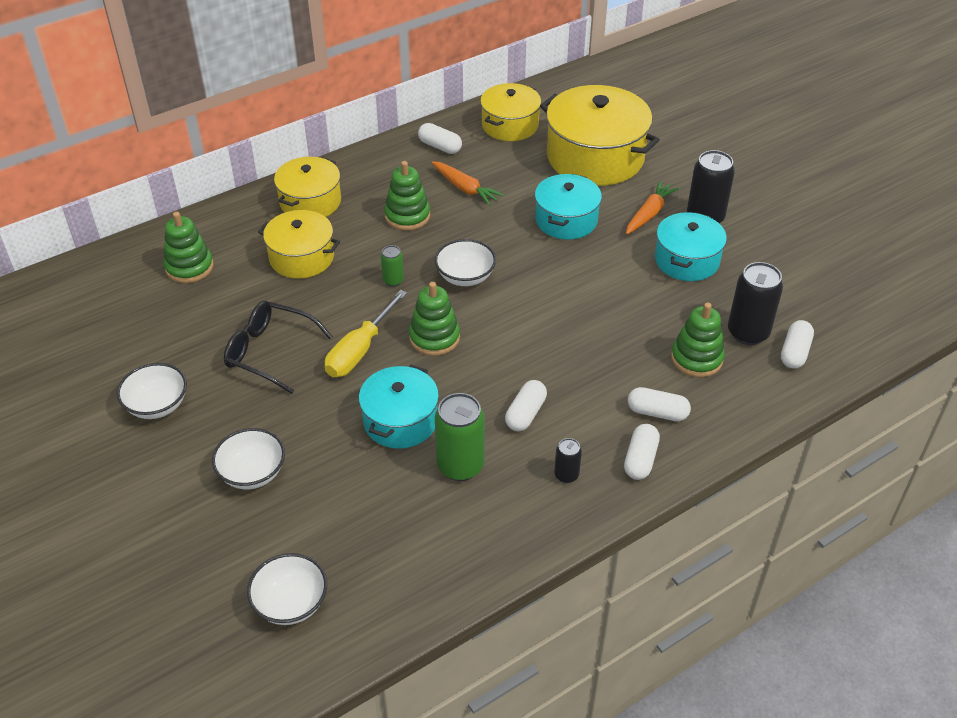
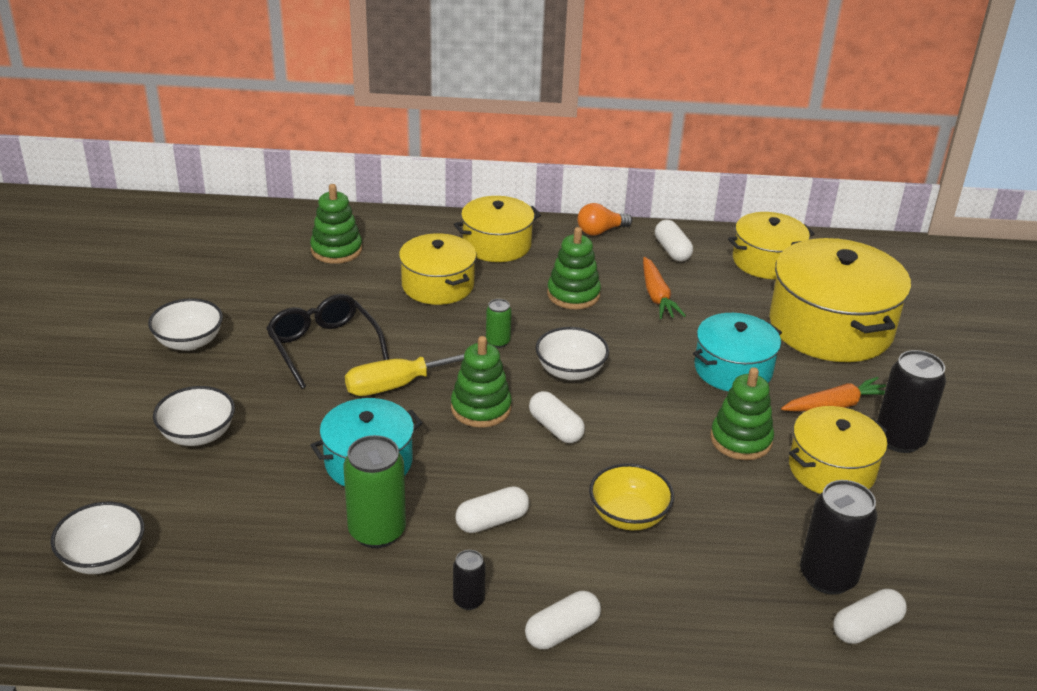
camera: 35 degrees right, 10 degrees down
(374, 154) = (600, 231): none -> orange light bulb
(603, 360) = (628, 516): none -> yellow bowl
(657, 412) = (631, 597): white capsule -> white capsule (555, 428)
(687, 260) = (831, 469): turquoise pot -> yellow pot
(696, 358) = (736, 570): green stacking toy -> green stacking toy (741, 440)

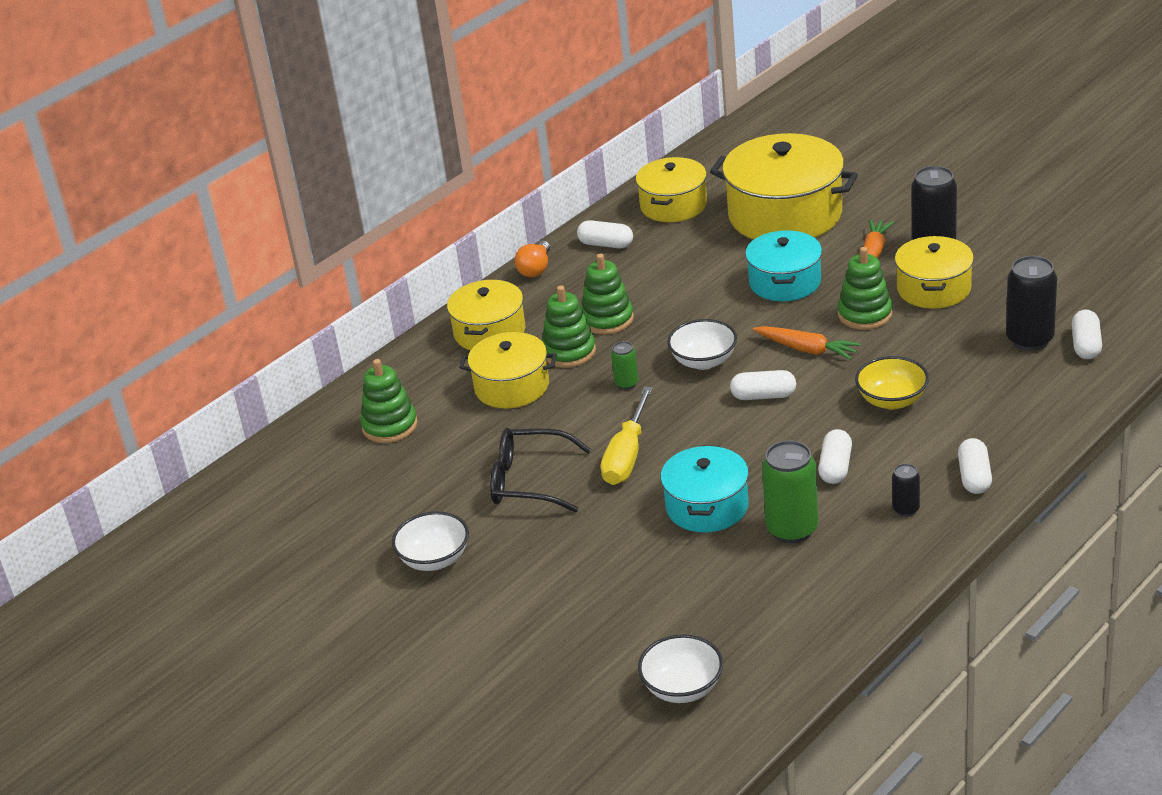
camera: 45 degrees left, 0 degrees up
(197, 434) = (576, 591): white bowl -> none
(481, 408) = (701, 424): green stacking toy -> green stacking toy (569, 352)
(657, 296) = (657, 278): orange carrot -> orange carrot (807, 349)

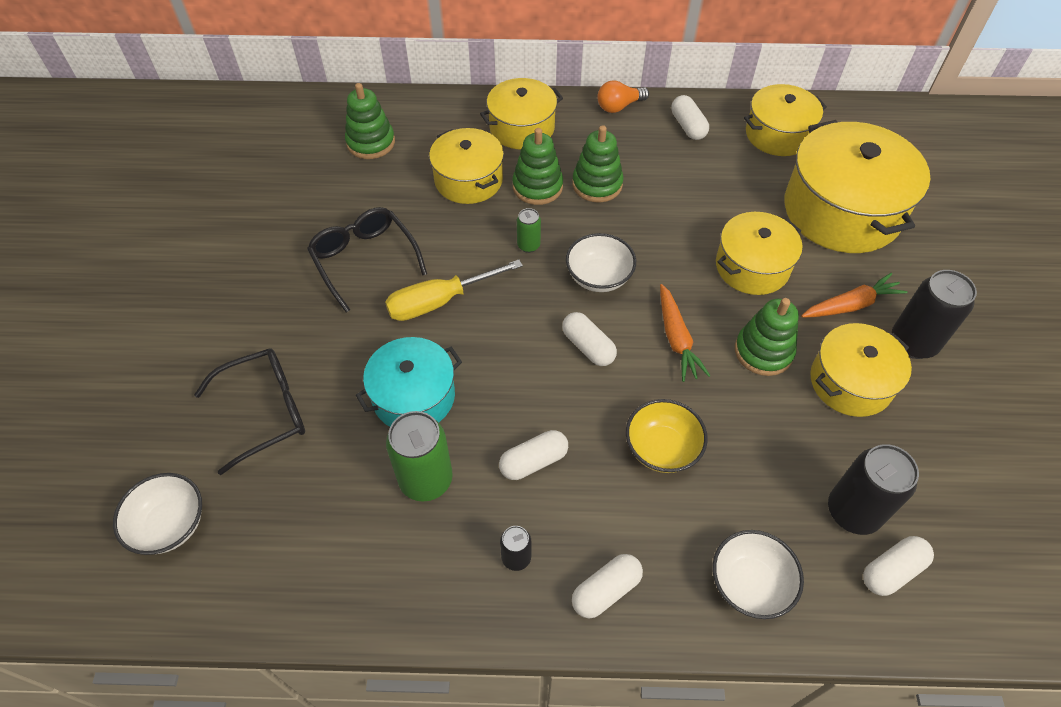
camera: 45 degrees right, 20 degrees up
(434, 559) = (237, 261): white bowl -> white bowl (749, 583)
(628, 597) = (264, 412): none -> black glasses
(785, 282) = (752, 267): turquoise pot -> yellow pot

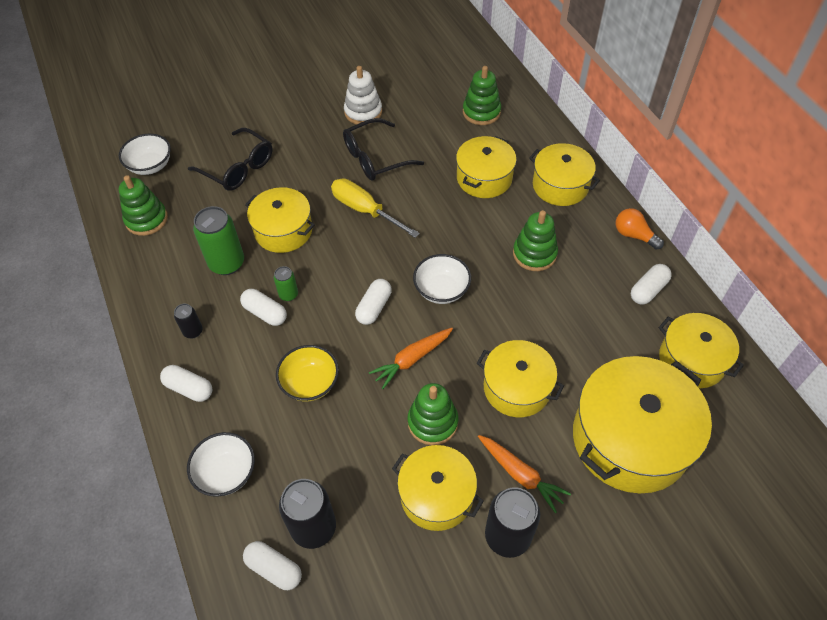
camera: 65 degrees right, 0 degrees up
(279, 244) = (363, 112): none -> white stacking toy
(365, 260) = (375, 158): black glasses -> black glasses turned 150 degrees counterclockwise
(414, 396) = (283, 230): turquoise pot -> yellow pot
(528, 245) = (445, 237): green can -> green can (288, 294)
(537, 187) = (506, 219): green stacking toy -> green stacking toy (146, 219)

